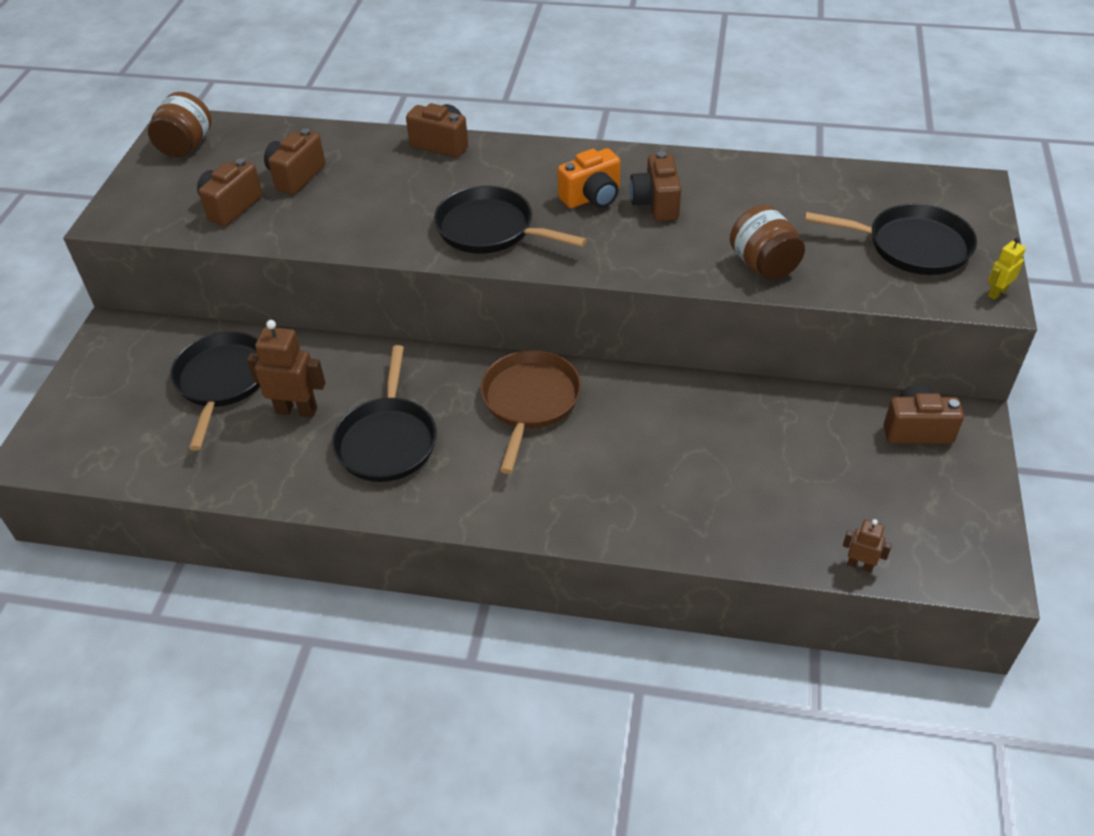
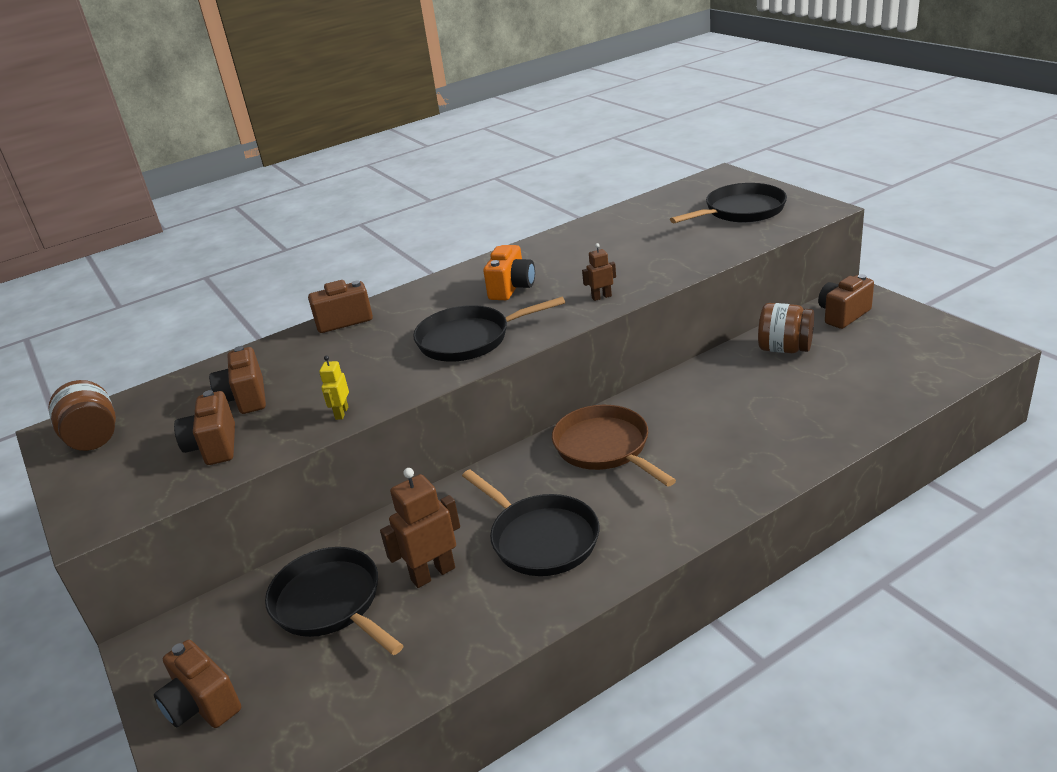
camera: 40 degrees left, 15 degrees down
(656, 204) = (560, 269): brown camera -> brown camera (202, 705)
(763, 265) = (680, 259): brown jar -> brown jar (784, 349)
(860, 565) = (930, 389): brown robot -> brown robot (601, 297)
(997, 292) = (818, 205): yellow robot -> yellow robot (341, 413)

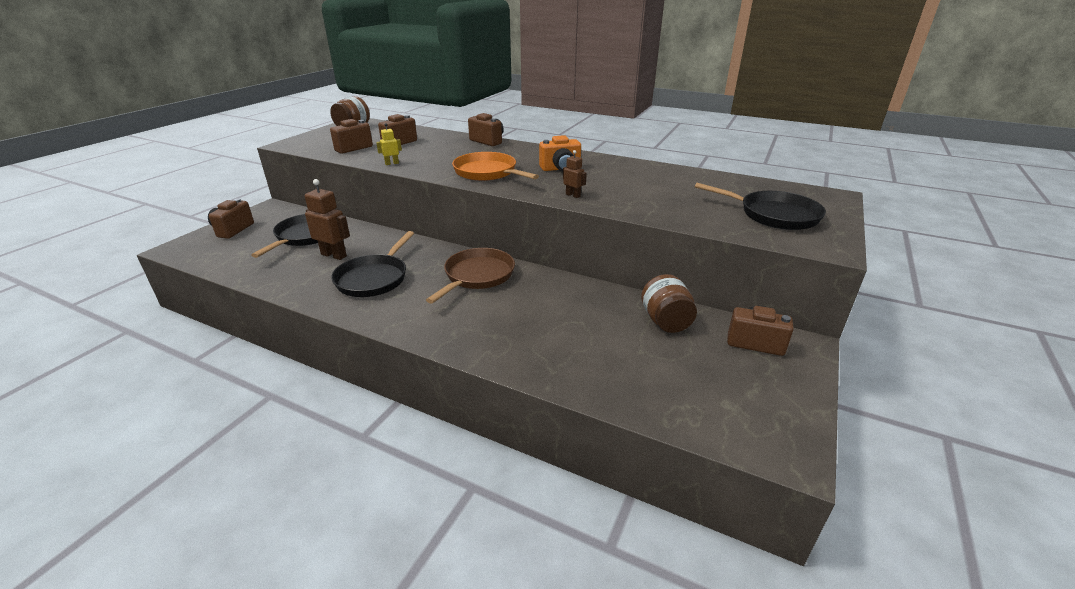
camera: 55 degrees right, 0 degrees up
(469, 339) = (488, 172): black pan -> orange pan

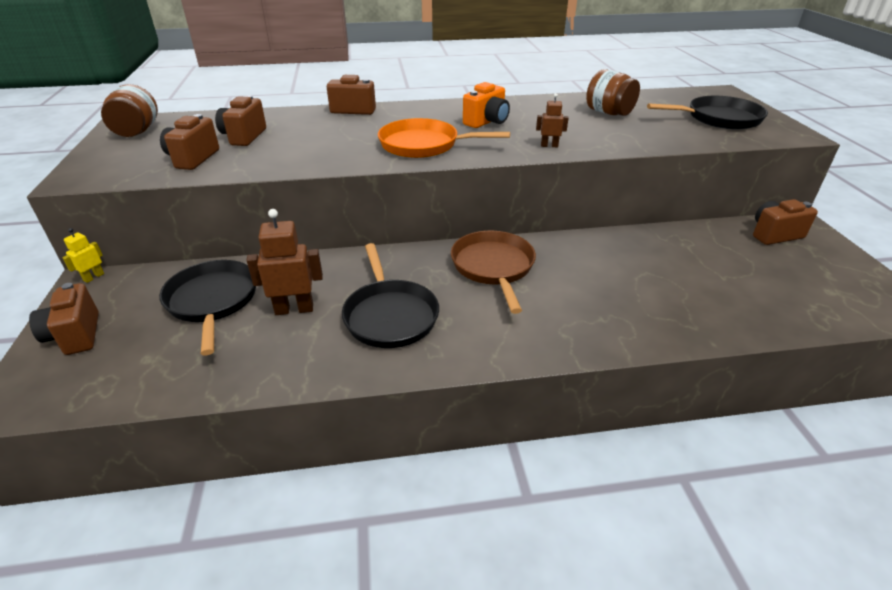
camera: 35 degrees left, 5 degrees up
(392, 163) = (290, 164): yellow robot -> yellow robot (93, 277)
(665, 321) = (701, 244): brown jar -> brown jar (609, 113)

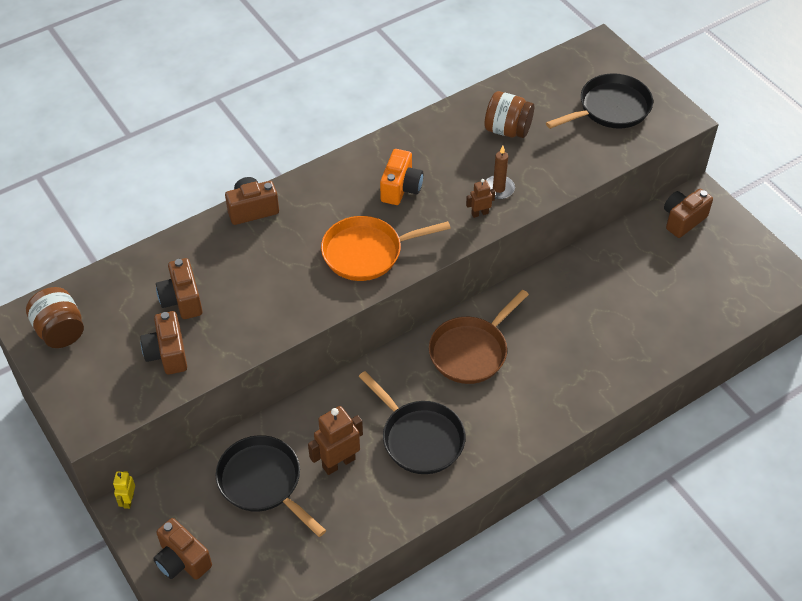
camera: 25 degrees left, 15 degrees up
(493, 267) = (471, 351): brown pan -> brown pan turned 105 degrees counterclockwise
(578, 137) = (498, 189): none -> brown candle

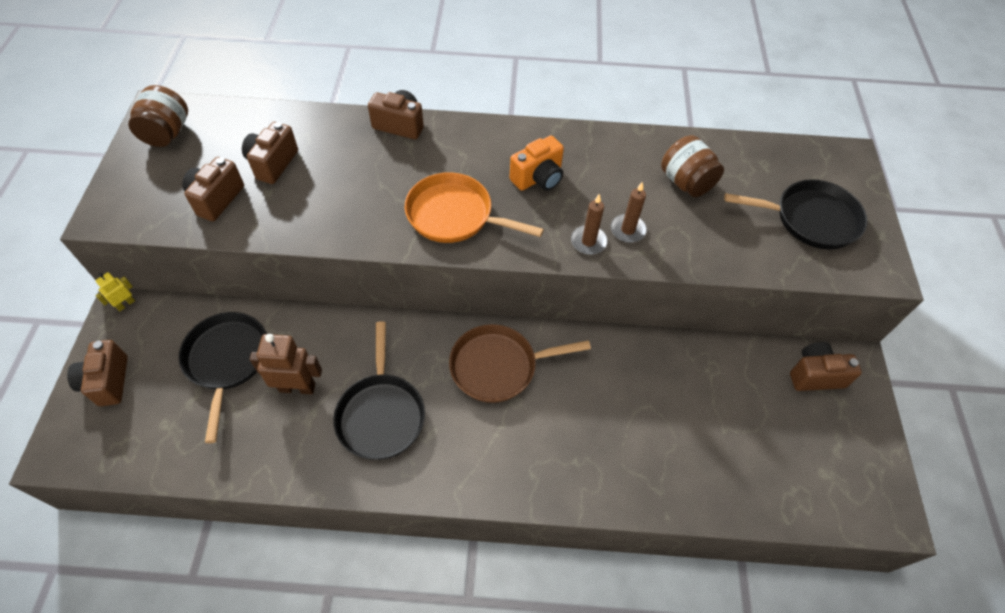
camera: 35 degrees right, 5 degrees up
(479, 213) = (588, 241): brown robot -> brown candle

